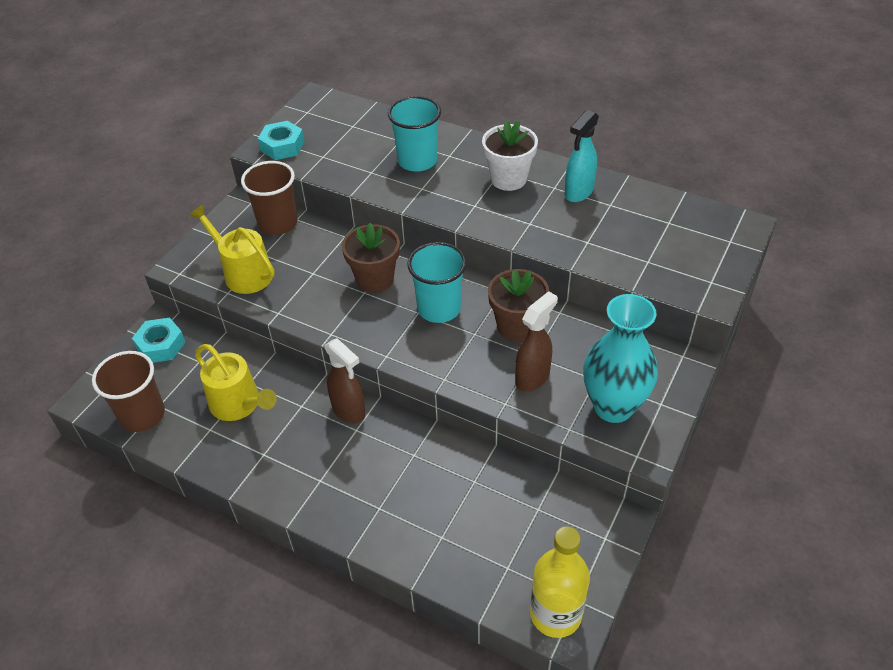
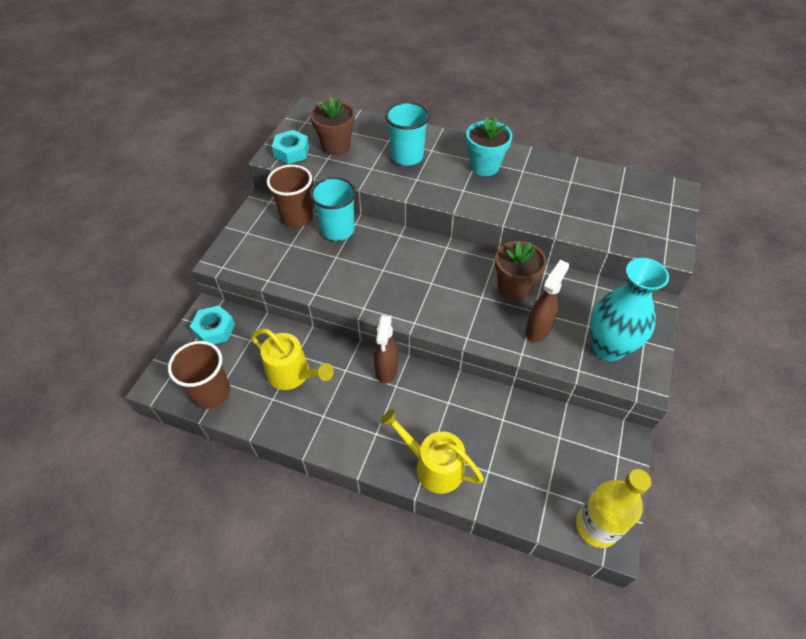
camera: 10 degrees left, 5 degrees up
(244, 273) = (278, 262): yellow watering can -> yellow watering can (433, 466)
(349, 411) = (386, 370): brown spray bottle -> brown spray bottle turned 60 degrees clockwise
(375, 279) = (389, 258): brown flower pot -> brown flower pot (336, 146)
(439, 308) = (447, 278): turquoise cup -> turquoise cup (337, 230)
(508, 179) = (484, 166): white flower pot -> turquoise flower pot
(578, 193) = (543, 173): turquoise spray bottle -> none

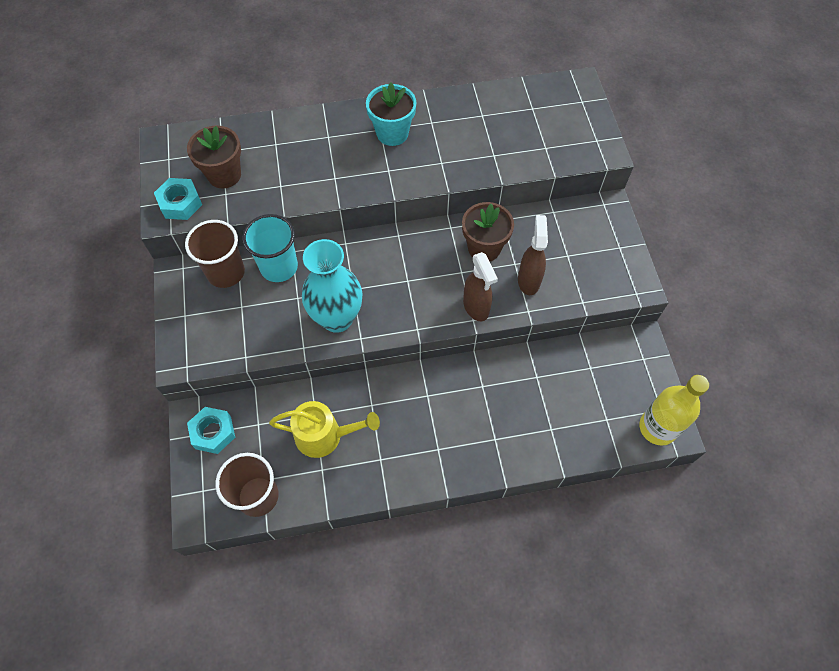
camera: 30 degrees left, 10 degrees up
(386, 370) = (409, 385): brown spray bottle -> brown spray bottle (476, 307)
(407, 156) = (308, 155): turquoise cup -> none
(433, 466) = (504, 450): yellow watering can -> none
(608, 348) = (594, 268): turquoise vase -> turquoise vase (337, 318)

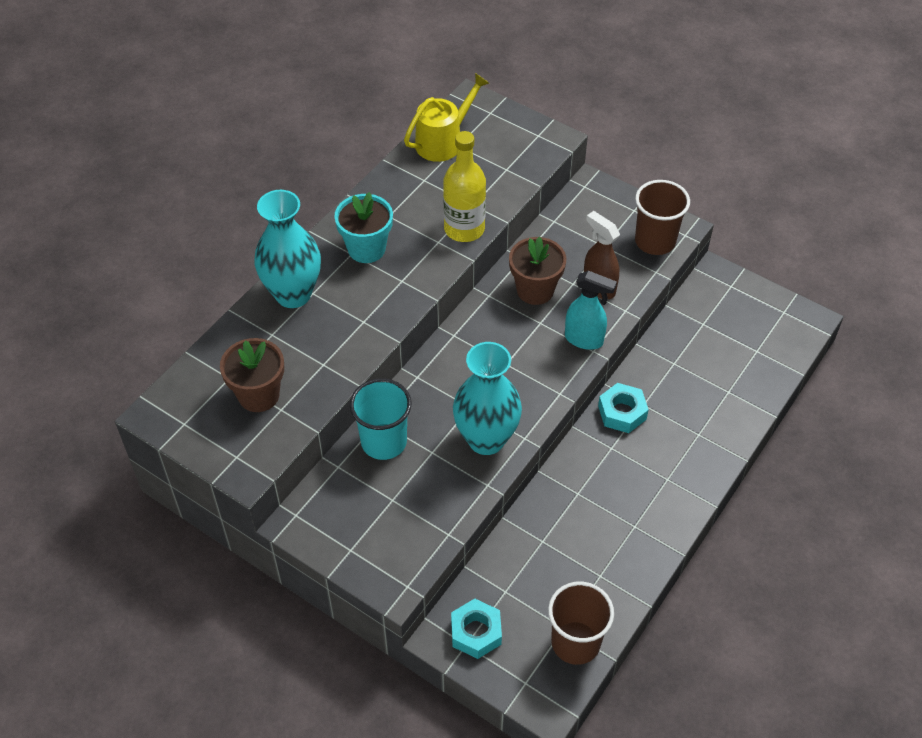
camera: 45 degrees left, 10 degrees down
(180, 203) = (249, 450): turquoise nut -> turquoise nut (622, 412)
(226, 272) = (341, 485): brown cup -> brown cup (655, 241)
(316, 128) = (293, 294): none -> turquoise vase
(324, 435) = (570, 549): yellow watering can -> yellow watering can (443, 141)
(476, 307) = (584, 339): brown spray bottle -> turquoise spray bottle
(657, 427) = (796, 326): yellow bottle -> yellow bottle (464, 229)

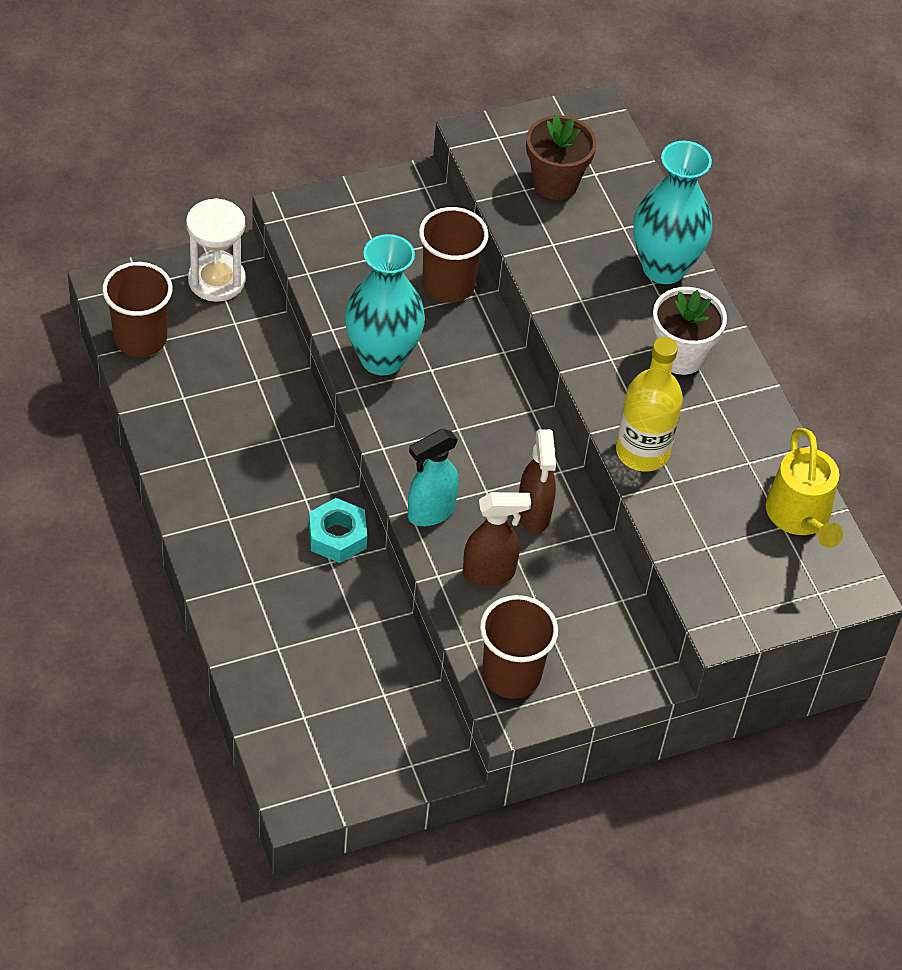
camera: 120 degrees right, 0 degrees up
(366, 249) = (680, 355): turquoise flower pot -> white flower pot
(384, 442) = (448, 285): turquoise cup -> brown cup
(476, 632) = (216, 280): turquoise nut -> white hourglass
(535, 290) = (533, 514): brown flower pot -> brown spray bottle

